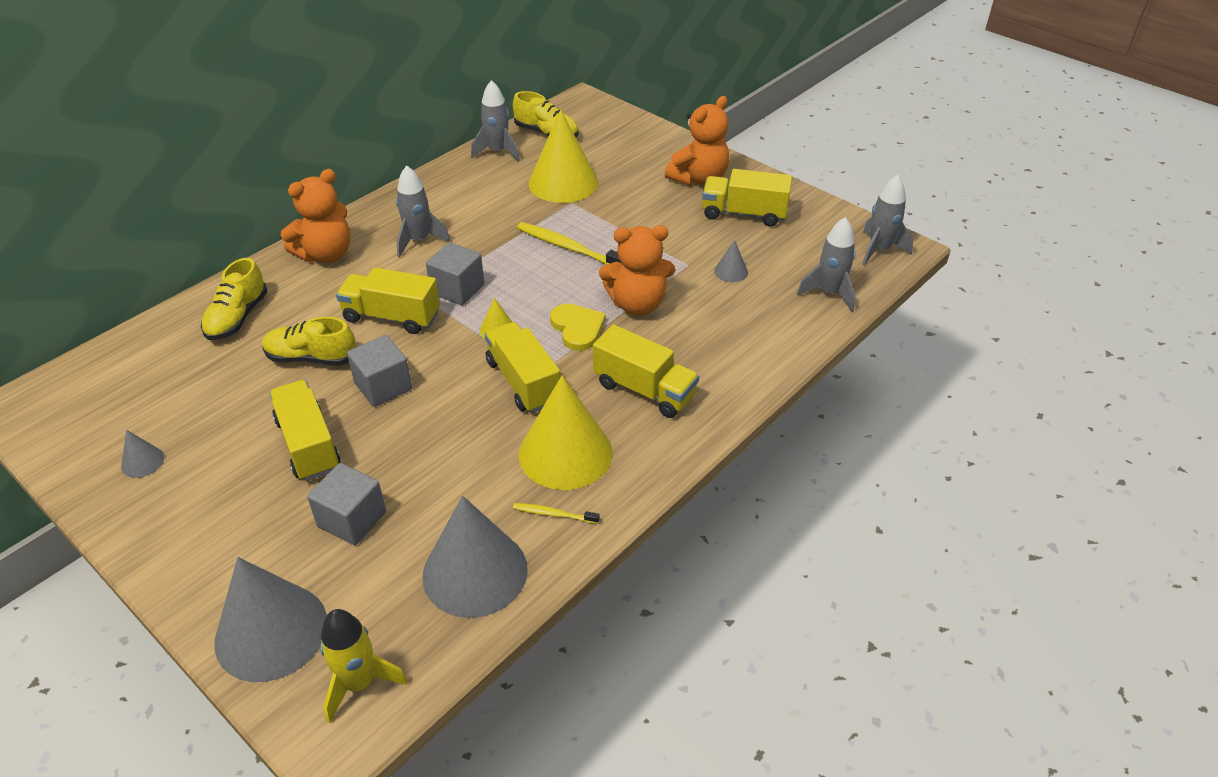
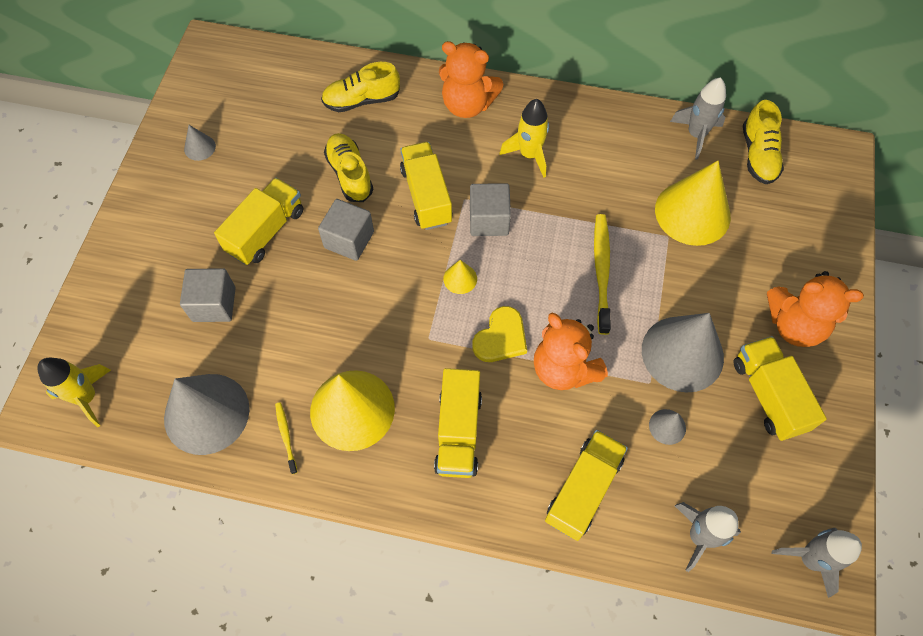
camera: 60 degrees right, 20 degrees up
(271, 631) = (103, 319): grey cone -> grey cone (682, 353)
(419, 240) = (529, 155): grey rocket -> yellow rocket
(523, 382) = (411, 333): yellow truck -> yellow truck (583, 490)

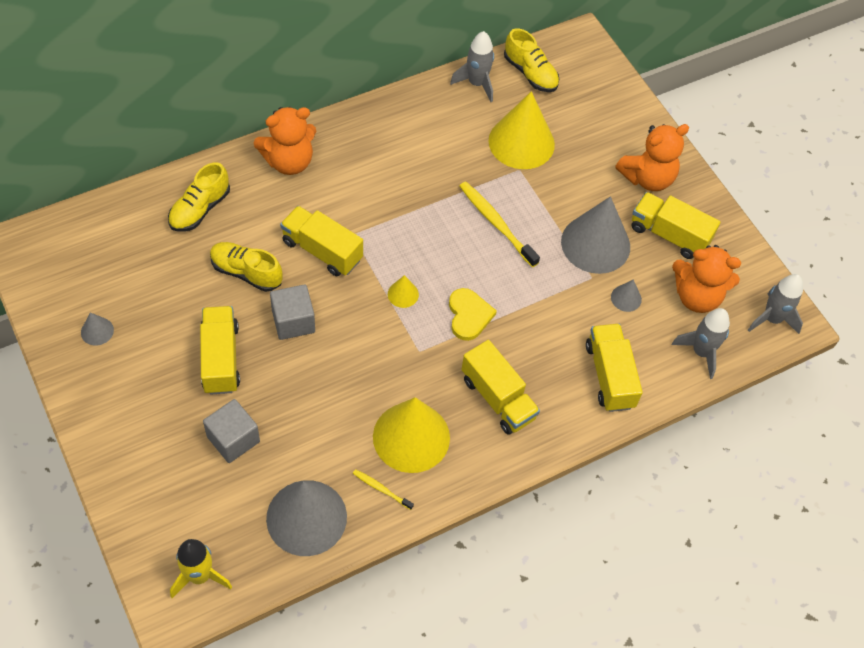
camera: 45 degrees left, 5 degrees down
(489, 220) = (385, 238): grey cube -> none
(529, 155) = (371, 171): yellow rocket -> none
(564, 368) = (529, 307): orange teddy bear -> orange teddy bear (697, 296)

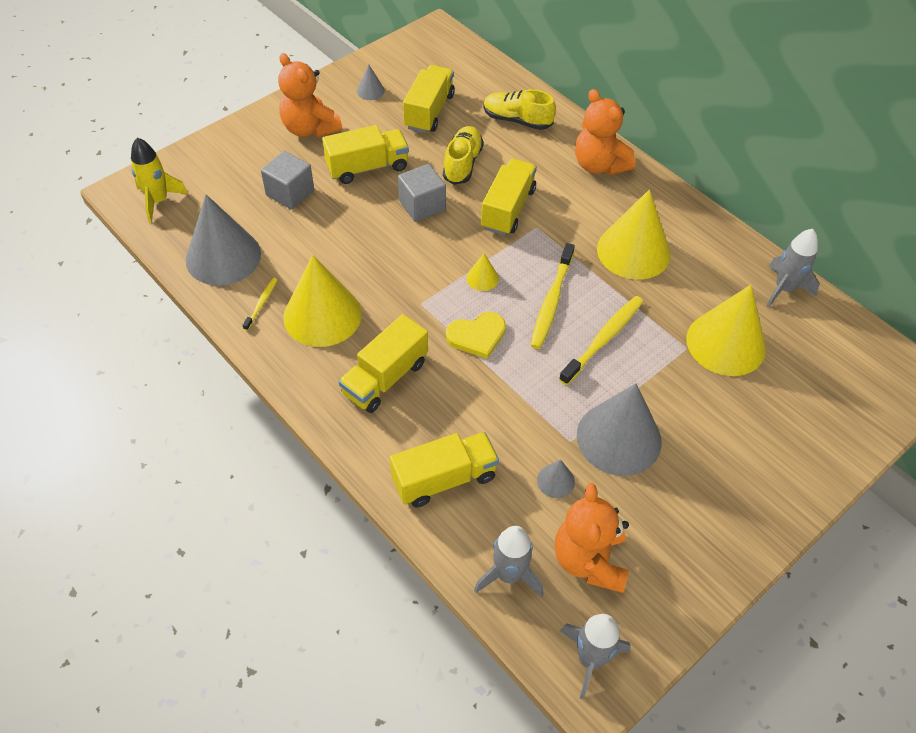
camera: 80 degrees right, 5 degrees down
(405, 170) = (633, 251): none -> yellow cone
(446, 249) = (551, 302): none -> yellow toothbrush
(530, 73) = (831, 335): yellow shoe -> none
(647, 178) = (743, 480): orange teddy bear -> orange teddy bear (310, 128)
(669, 235) = (668, 516): yellow truck -> yellow truck (429, 111)

